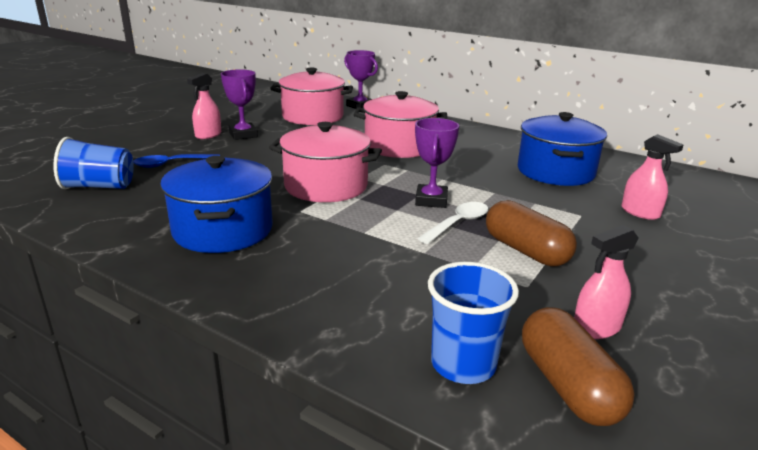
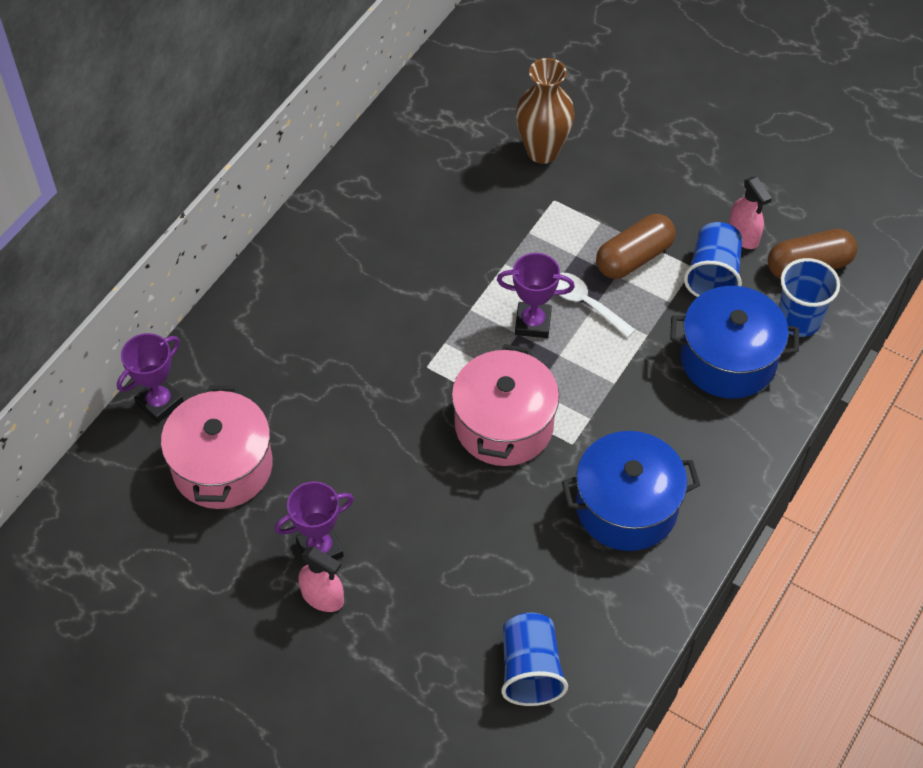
camera: 90 degrees left, 30 degrees up
(171, 164) = (447, 611): blue spoon -> none
(399, 146) = (360, 350): pink pot -> none
(520, 298) = (712, 275): none -> blue cup
(555, 172) = (439, 196): blue pot -> blue pot (728, 359)
(640, 212) = (542, 151): pink spray bottle -> brown vase

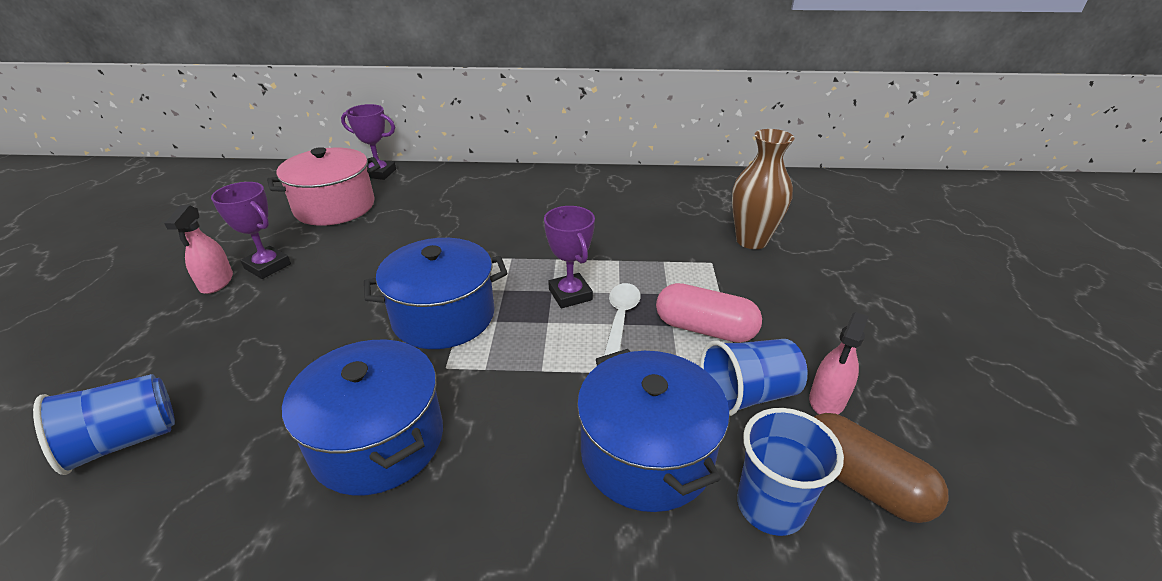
camera: 60 degrees right, 20 degrees down
(504, 425) = (443, 316): pink pot -> blue pot
(634, 258) = (704, 329): brown capsule -> pink capsule

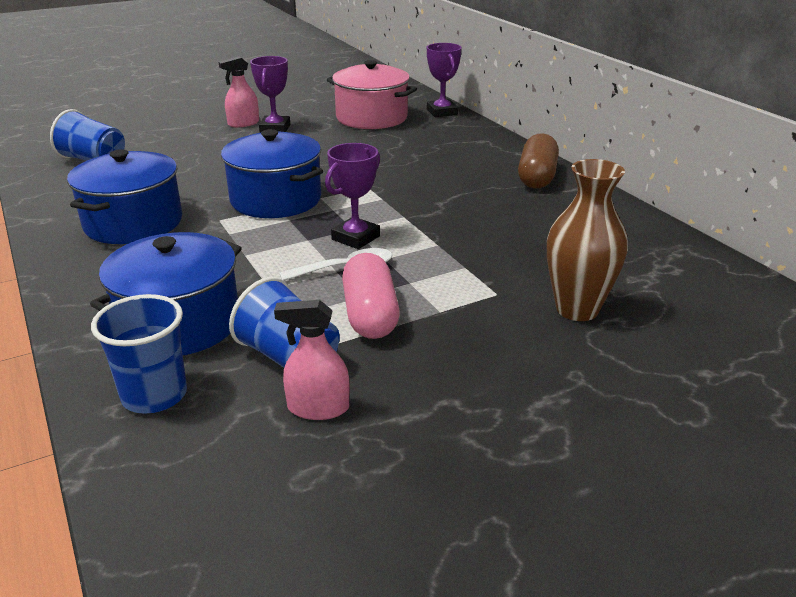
camera: 60 degrees right, 5 degrees down
(860, 482) = (211, 444): brown capsule -> brown capsule (537, 177)

